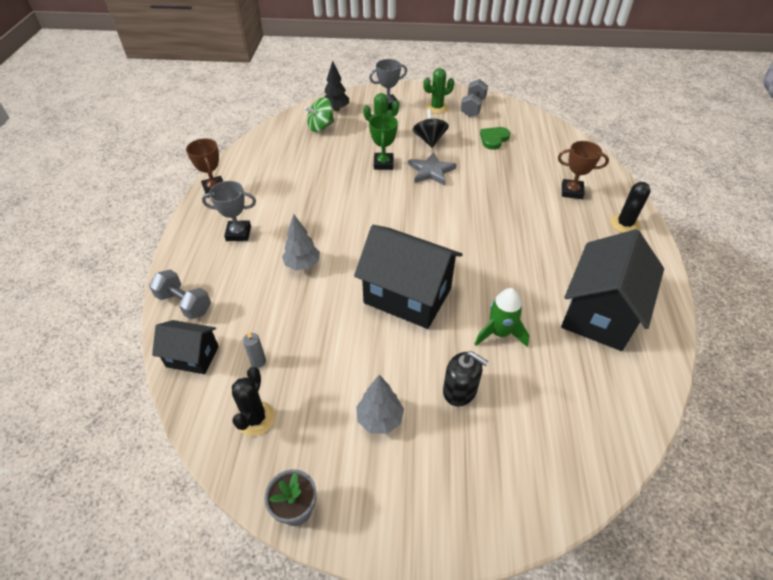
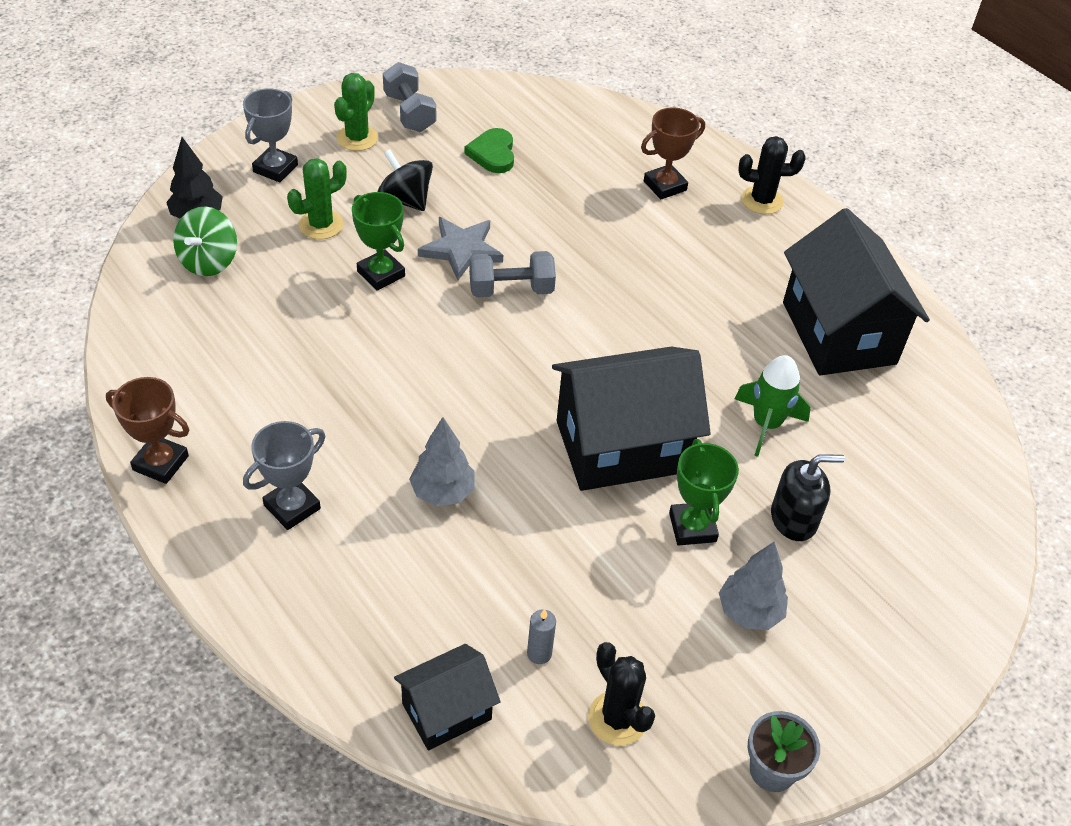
camera: 45 degrees left, 0 degrees up
(184, 303) = (343, 656): grey dumbbell -> grey dumbbell (511, 290)
(399, 356) = (692, 527): none -> green trophy
(624, 224) = (762, 200): black cactus -> black cactus turned 75 degrees counterclockwise

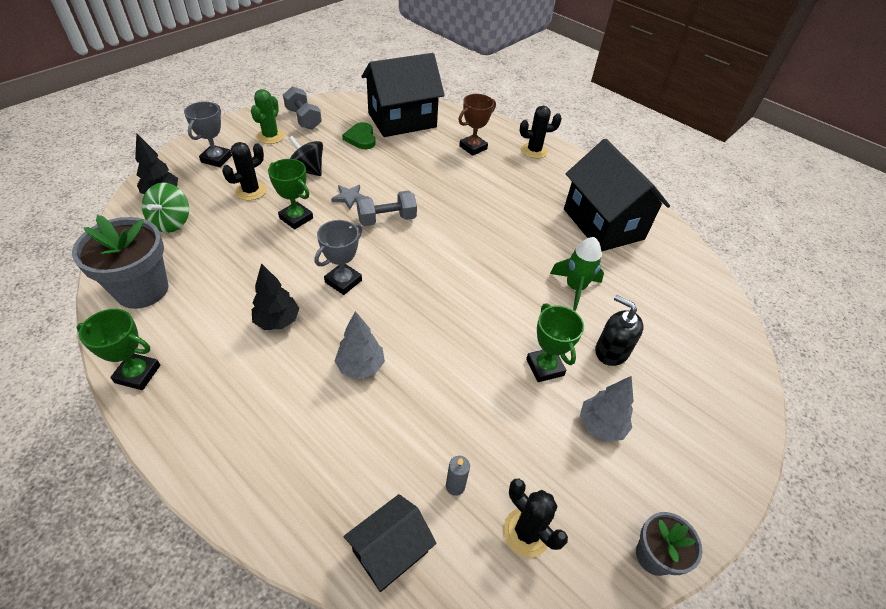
camera: 10 degrees left, 0 degrees up
(160, 463) = (138, 374): brown trophy -> green trophy
(168, 354) = (142, 290): none -> grey flower pot
(292, 507) = (246, 394): grey trophy -> grey trophy (343, 281)
(321, 225) = (251, 191): green cactus -> black cactus
(341, 418) = (277, 321): none -> black tree
(461, 250) = (349, 197): grey star -> grey star, size x0.62
(621, 446) = (482, 315): black house -> black house (402, 120)
(794, 519) = (611, 351): black soap dispenser -> black soap dispenser turned 120 degrees counterclockwise

